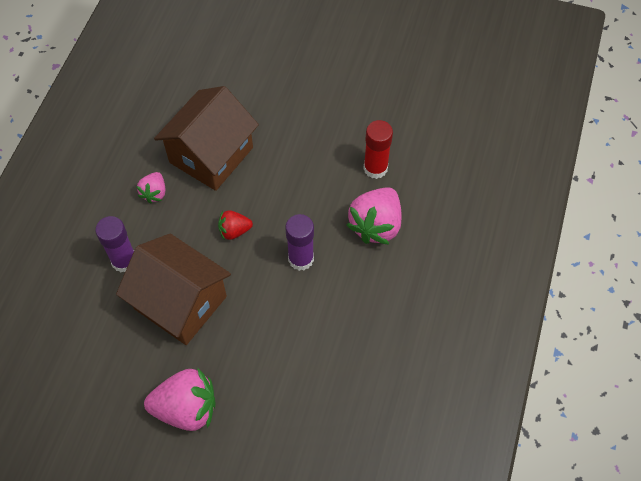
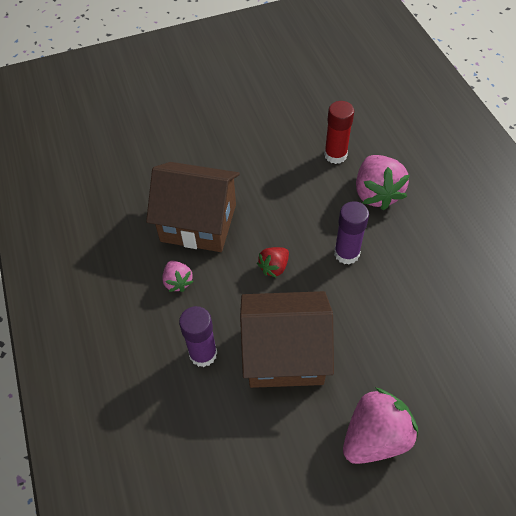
camera: 35 degrees left, 5 degrees down
(211, 155) = (198, 223): brown house -> brown house turned 75 degrees counterclockwise

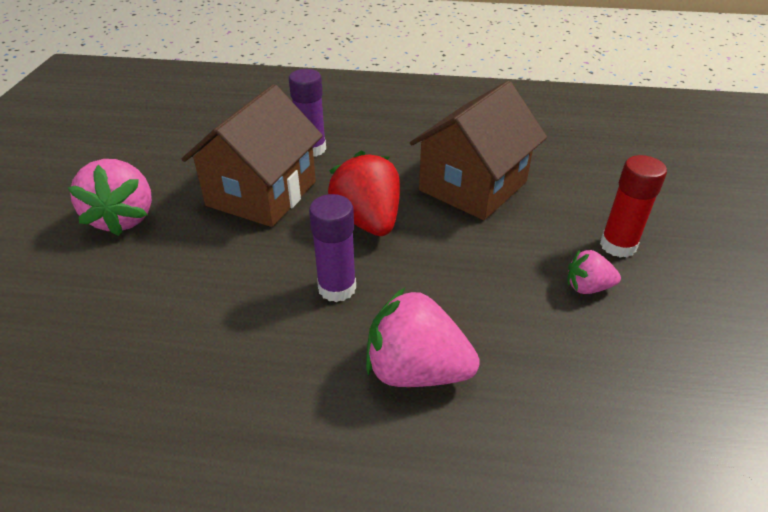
camera: 115 degrees right, 15 degrees down
(178, 282) = (403, 154): pink strawberry -> pink strawberry (587, 287)
(274, 267) = (368, 220): red strawberry -> red strawberry, size x1.85
(335, 155) = (528, 356): red glue stick -> red glue stick (618, 245)

